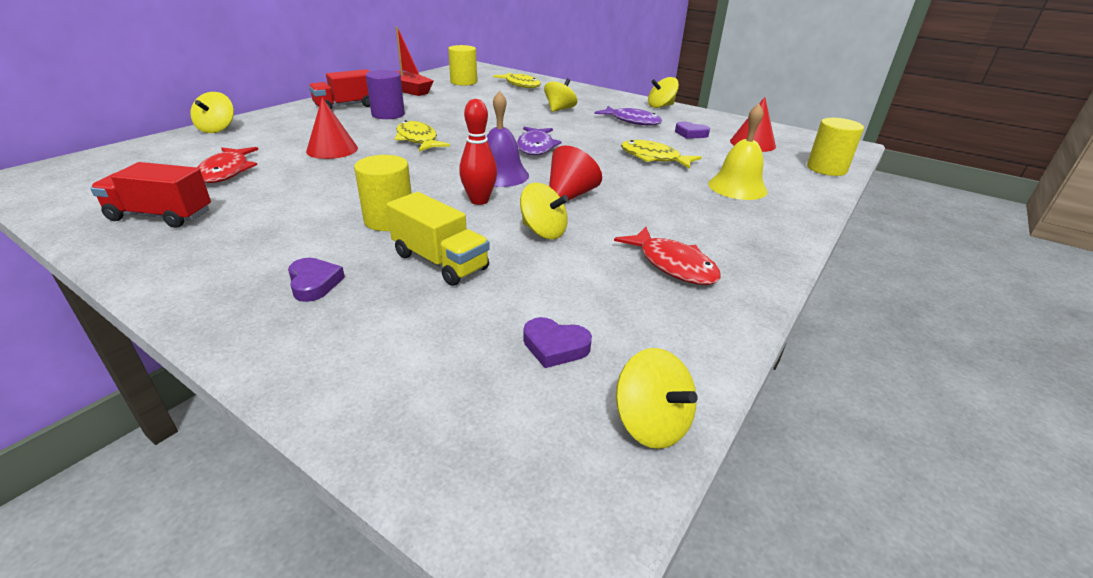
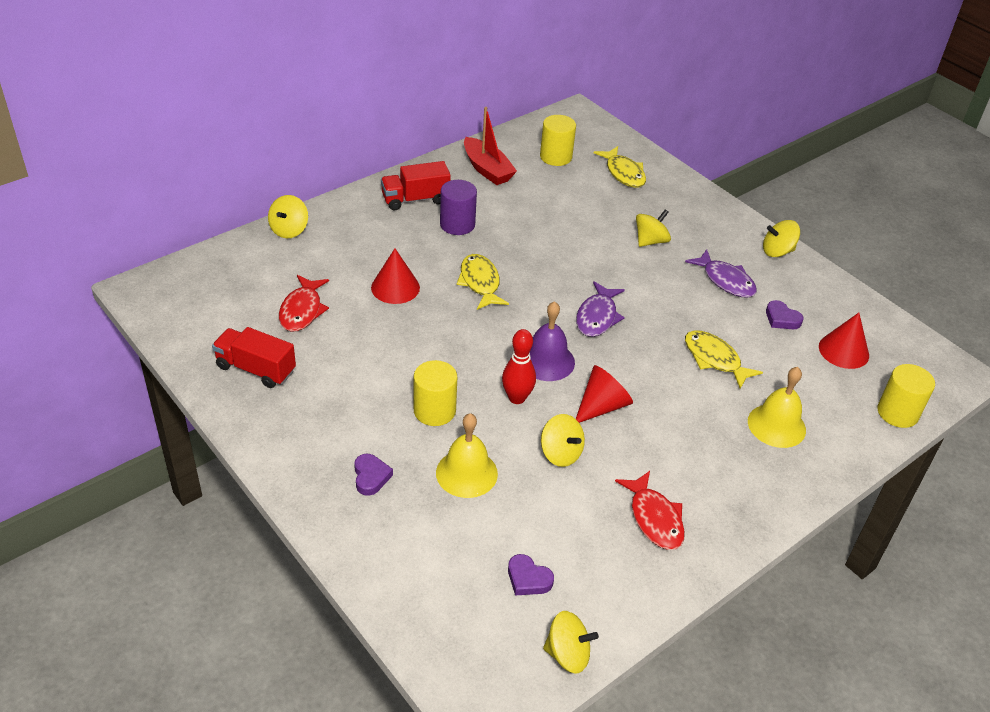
camera: 15 degrees right, 10 degrees up
(440, 262) = (466, 473): yellow truck -> yellow bell
(651, 423) = (567, 654): yellow spinning top -> yellow spinning top turned 60 degrees counterclockwise

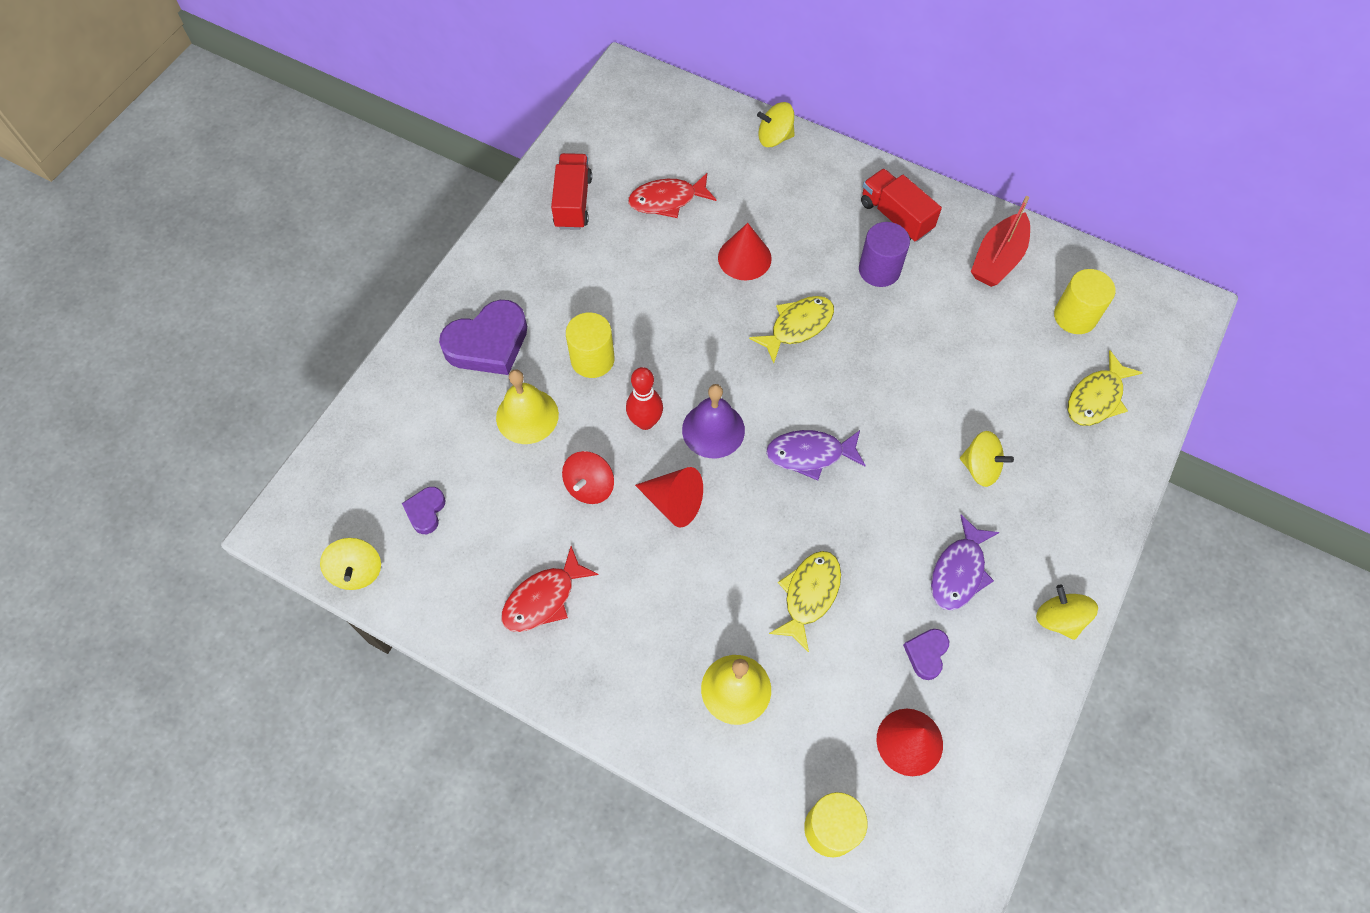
camera: 70 degrees right, 20 degrees up
(371, 477) = (488, 343): purple heart -> purple heart, size x2.00
(560, 453) = (589, 486): yellow spinning top -> red spinning top

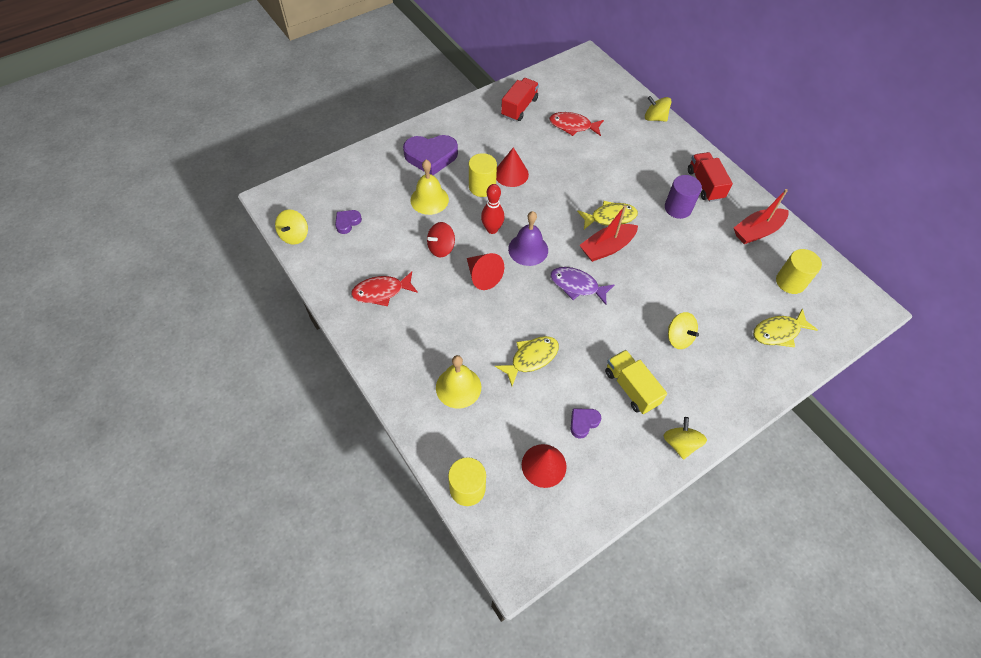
camera: 25 degrees right, 5 degrees down
(744, 258) = (600, 171): red cone -> red cone (511, 174)
(818, 376) = (607, 248): none -> red boat
(959, 571) = (631, 388): purple fish -> yellow truck

